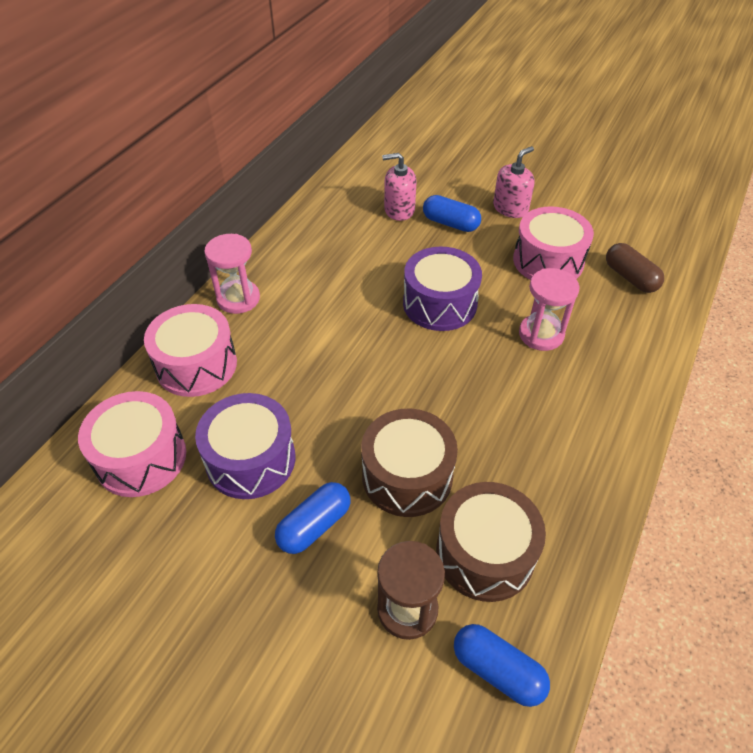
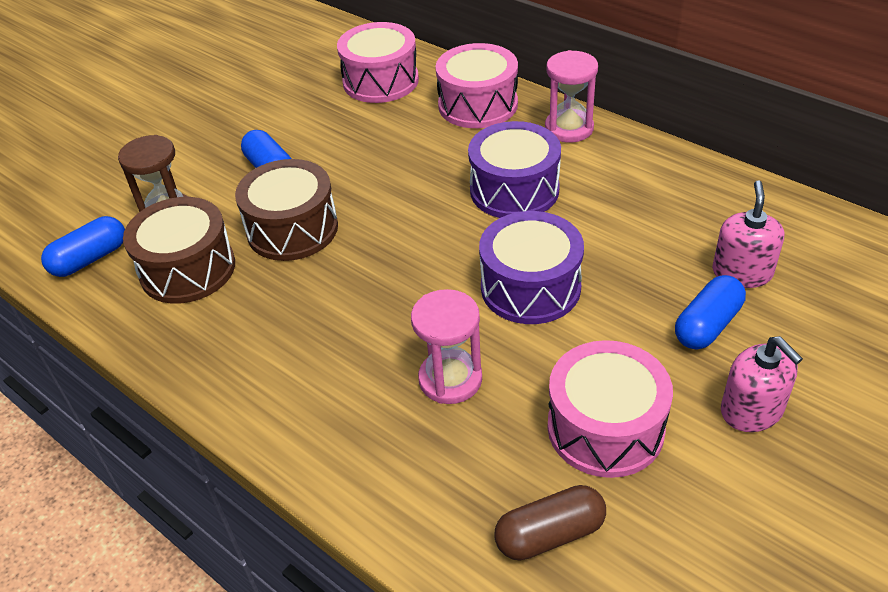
camera: 105 degrees right, 5 degrees down
(250, 459) = (354, 136): purple drum -> purple drum (514, 190)

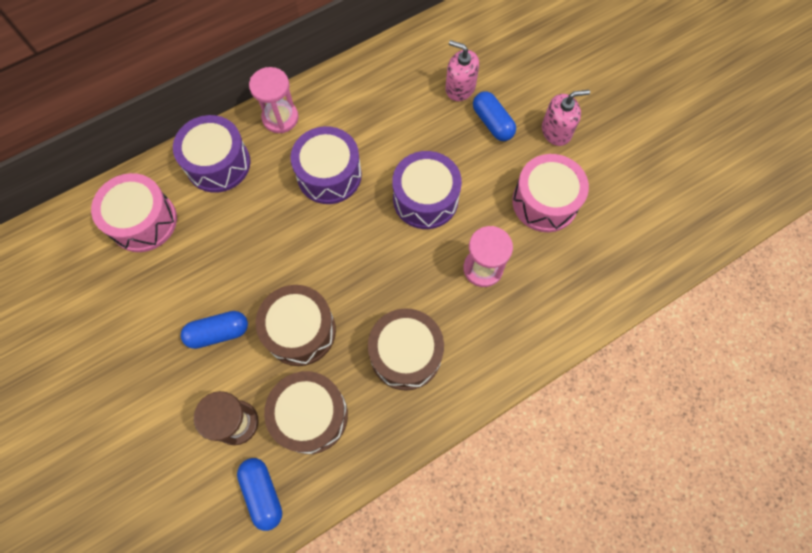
camera: 75 degrees left, 25 degrees up
(290, 332) = (405, 354): none -> brown drum
(478, 105) = (218, 164): pink drum -> purple drum
(550, 534) = (601, 254): brown capsule -> none

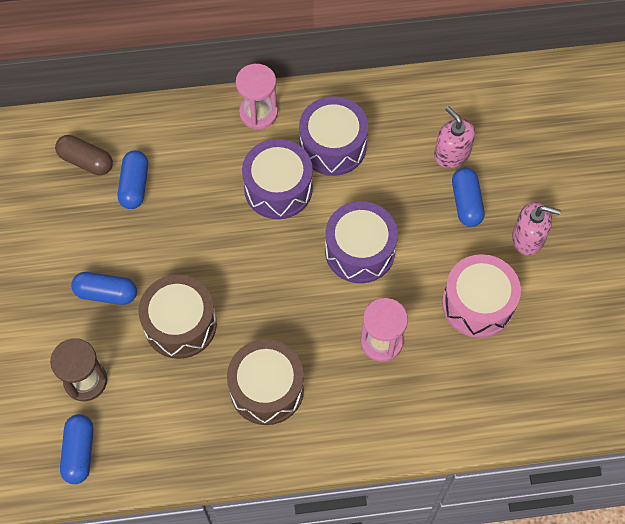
camera: 25 degrees right, 5 degrees down
(143, 221) = (86, 161): pink drum -> brown capsule
(199, 224) = (135, 185): none -> blue capsule
(218, 164) = (179, 134): purple drum -> purple drum (333, 146)
(310, 415) = (153, 404): brown drum -> none

